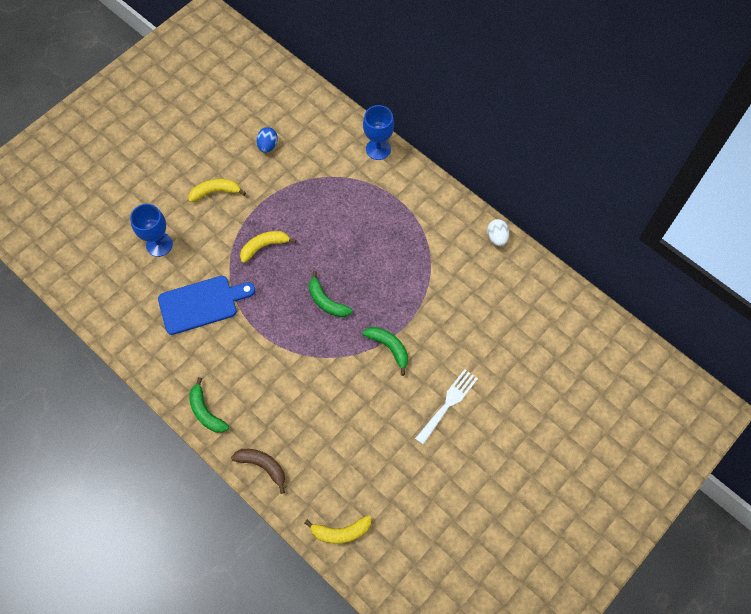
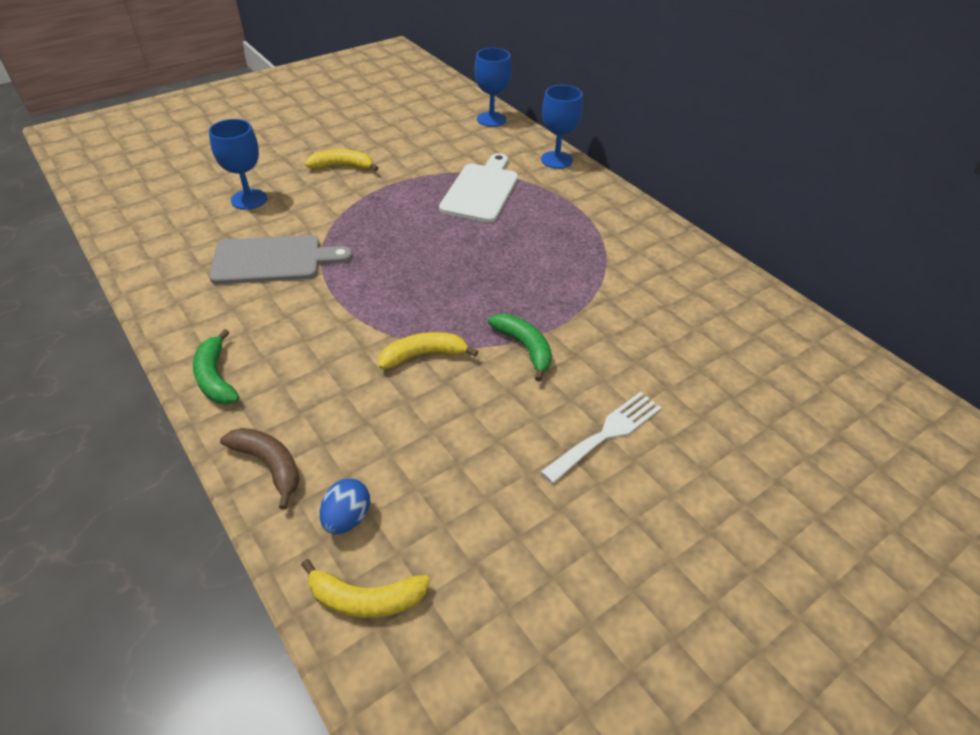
camera: 10 degrees right, 20 degrees down
(201, 304) = (273, 260): blue cutting board -> grey cutting board
(264, 246) = (382, 220): yellow banana -> yellow banana (423, 355)
(268, 145) = (422, 140): blue egg -> blue egg (347, 518)
(316, 105) = (491, 119): none -> blue goblet
(326, 301) = (446, 283): green banana -> none
(328, 198) = (481, 190): none -> white cutting board
(497, 237) = (704, 256): white egg -> none

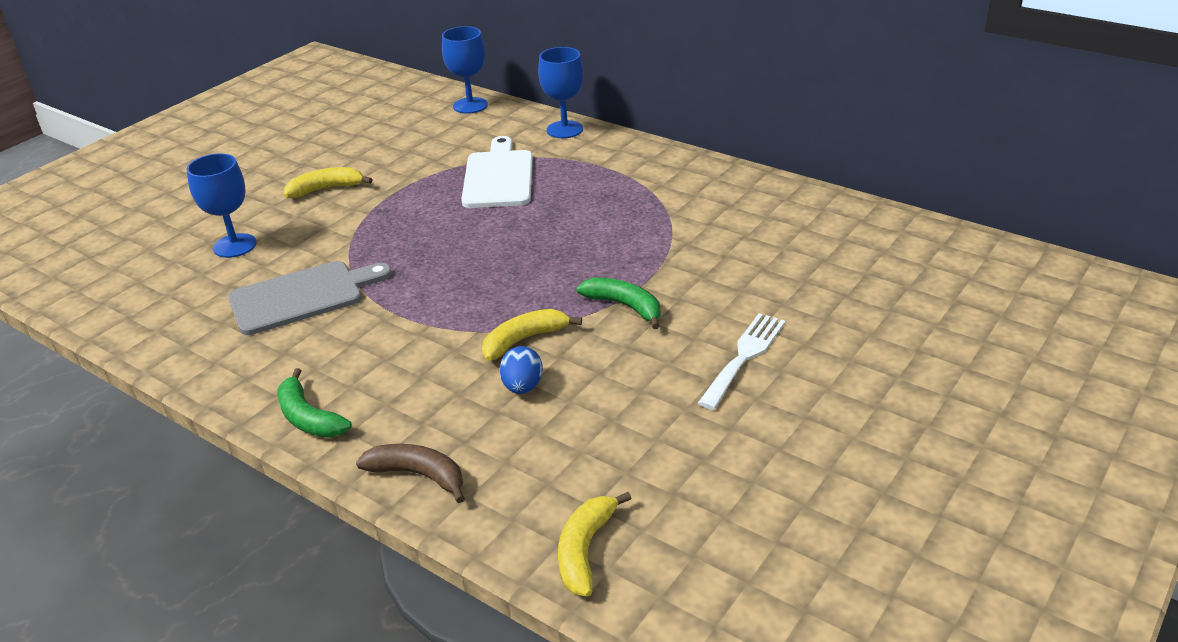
camera: 15 degrees left, 10 degrees down
(347, 518) = (527, 494): blue egg -> blue egg (522, 387)
(366, 599) = (585, 550): yellow banana -> yellow banana turned 120 degrees clockwise

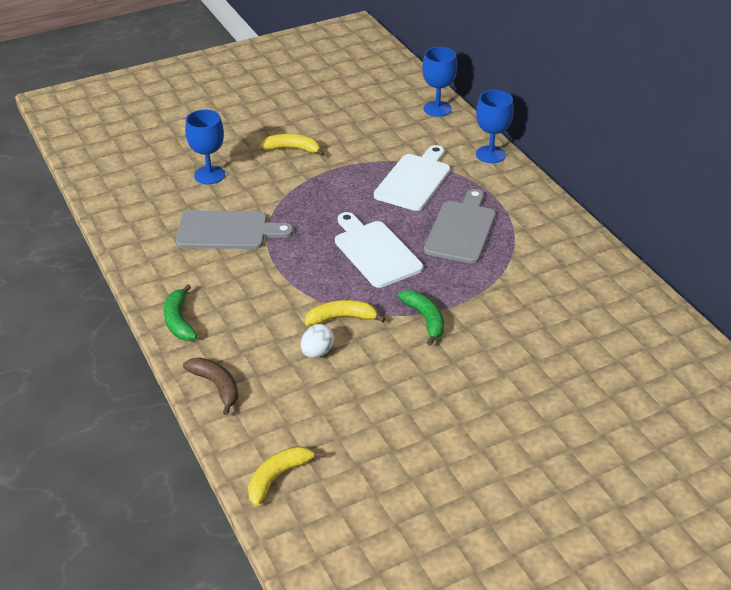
camera: 25 degrees right, 5 degrees up
(509, 259) = (375, 251): none -> white cutting board
(522, 387) = (317, 352): blue egg -> white egg
(591, 206) = (461, 229): none -> grey cutting board
(744, 356) = (476, 389): white fork -> none

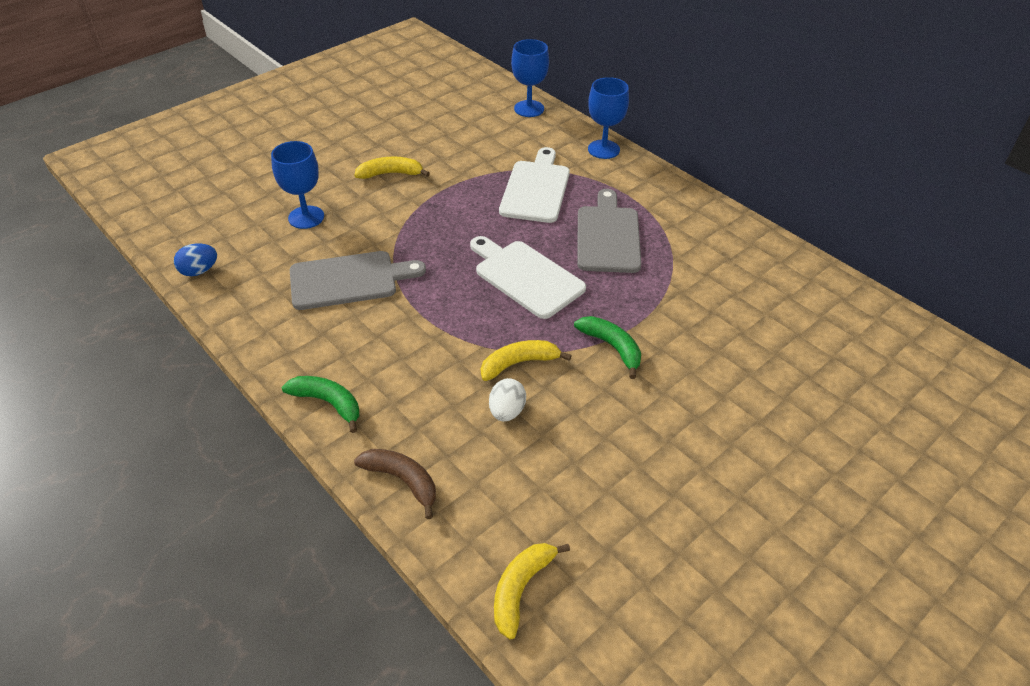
camera: 15 degrees left, 5 degrees up
(111, 205) = (199, 271): none -> blue egg
(179, 321) = (328, 403): green banana -> green banana turned 150 degrees clockwise

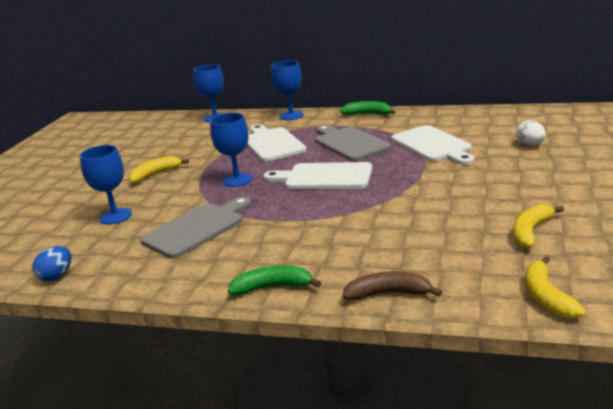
camera: 30 degrees left, 20 degrees down
(448, 229) = (237, 180): none -> blue goblet
(507, 411) = (406, 232): white egg -> white egg (530, 144)
(519, 363) = (380, 210): yellow banana -> yellow banana (530, 232)
(612, 347) = (426, 180): green banana -> green banana (368, 114)
(685, 294) = (432, 145): none -> white cutting board

